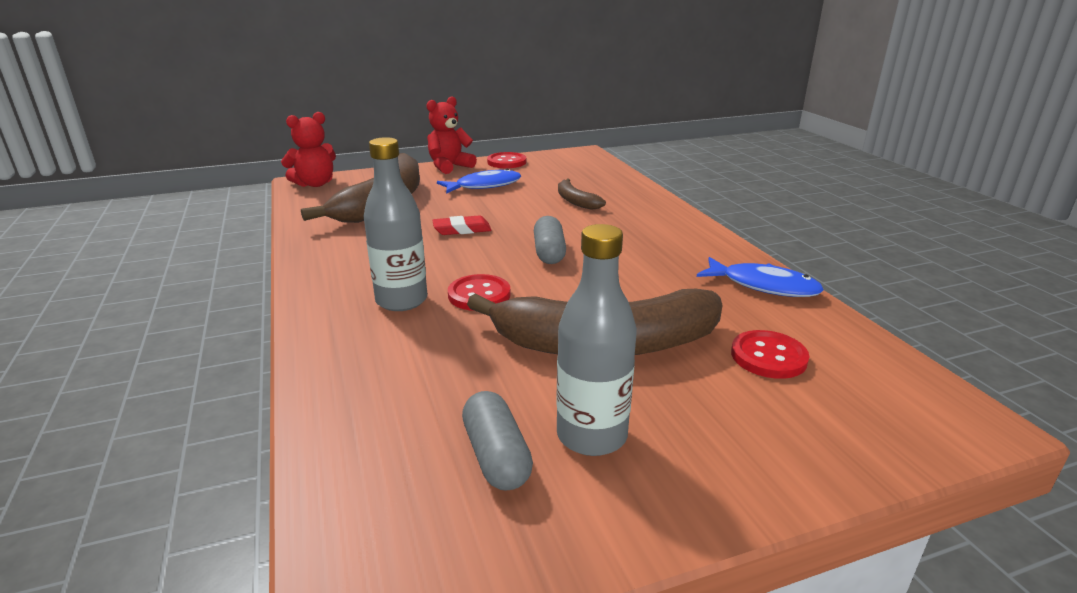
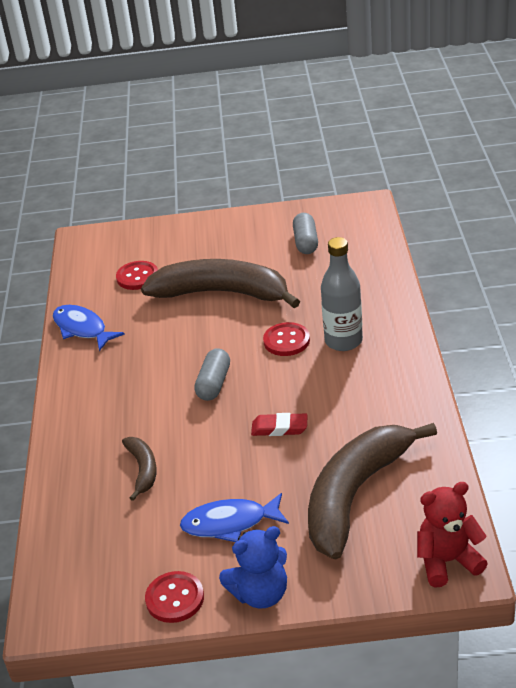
camera: 160 degrees left, 10 degrees up
(449, 167) = (260, 594): red teddy bear -> blue teddy bear
(591, 436) = (259, 247): grey bottle -> none

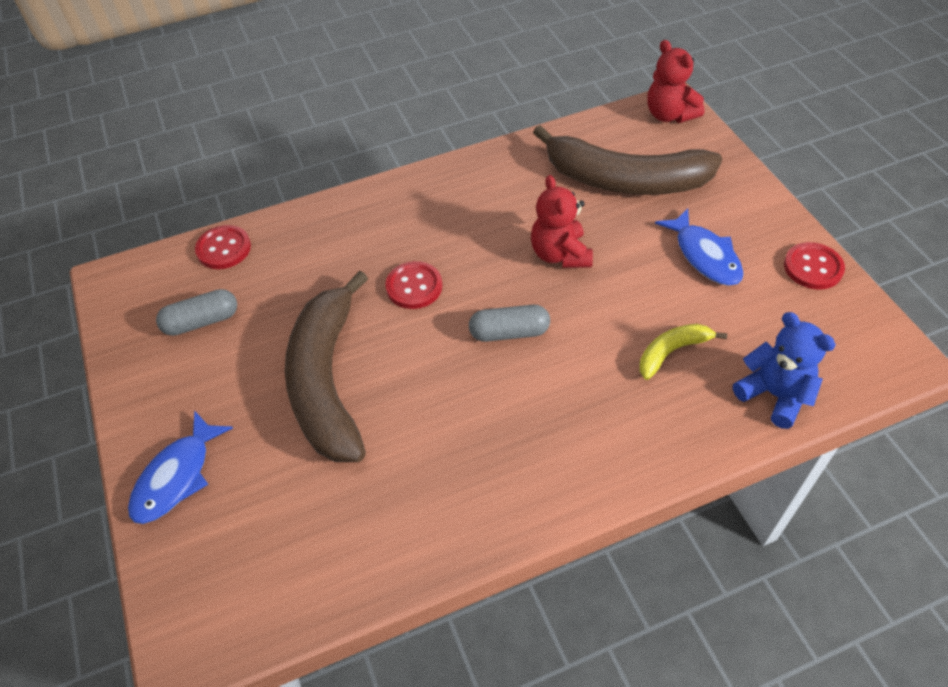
camera: 110 degrees left, 15 degrees up
(82, 329) = (438, 533): blue fish -> blue fish (176, 477)
(137, 277) = (297, 506): red button -> red button (224, 249)
(143, 469) = (671, 352): brown banana -> yellow banana
(260, 594) = (770, 212): blue teddy bear -> blue teddy bear (774, 395)
(279, 428) = (560, 254): red eraser -> red teddy bear
(343, 341) = (403, 238): grey bottle -> none

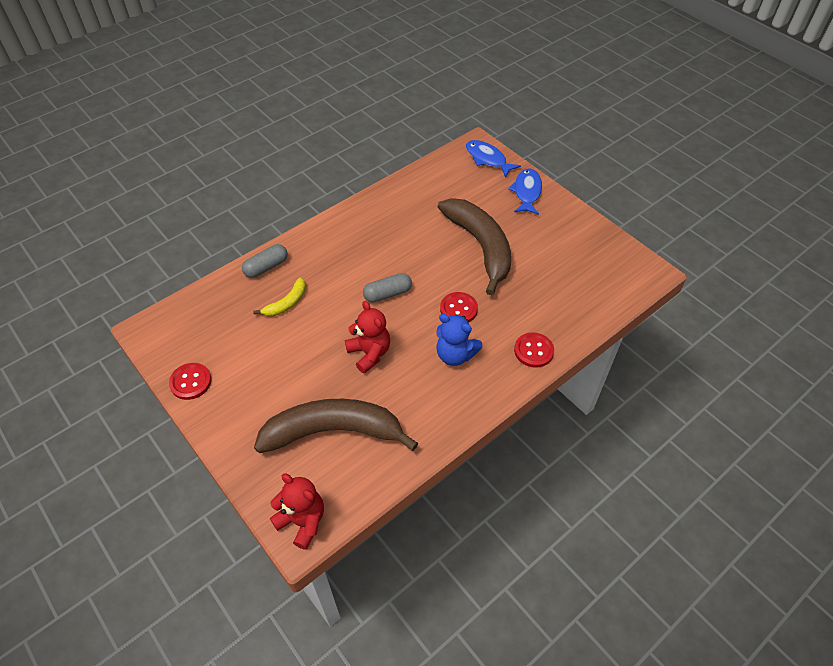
camera: 160 degrees right, 0 degrees up
(201, 321) = (575, 260): grey capsule -> grey capsule (266, 267)
(224, 249) = (599, 307): red button -> red button (533, 351)
(704, 256) = (267, 375): blue fish -> blue fish (487, 159)
(774, 395) = (226, 292): blue teddy bear -> blue teddy bear (455, 355)

